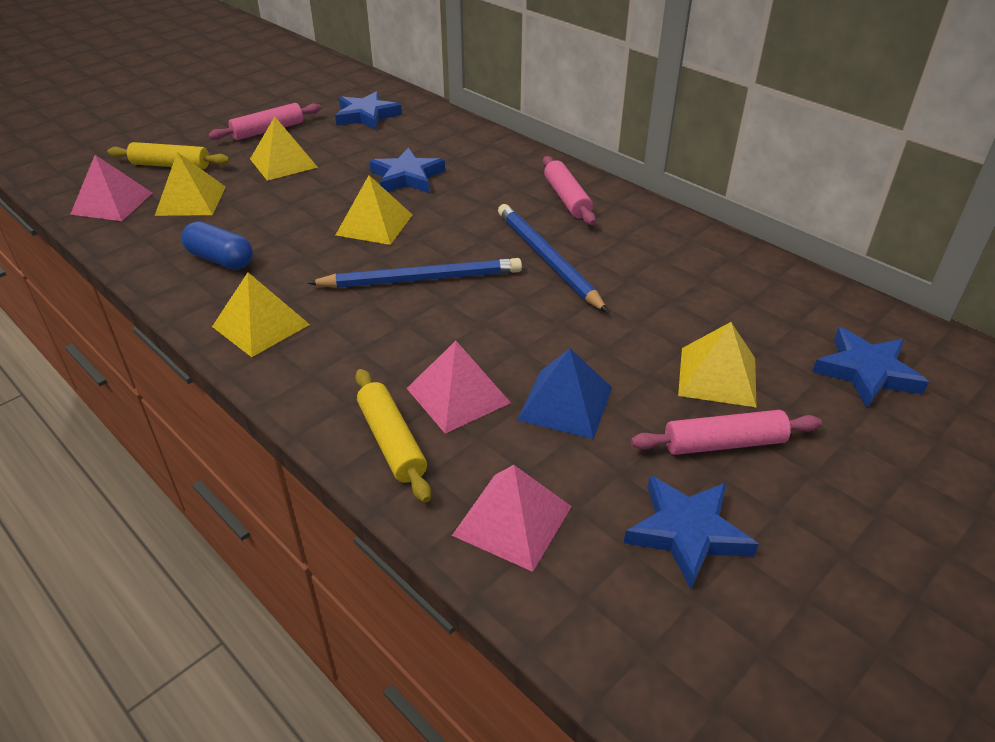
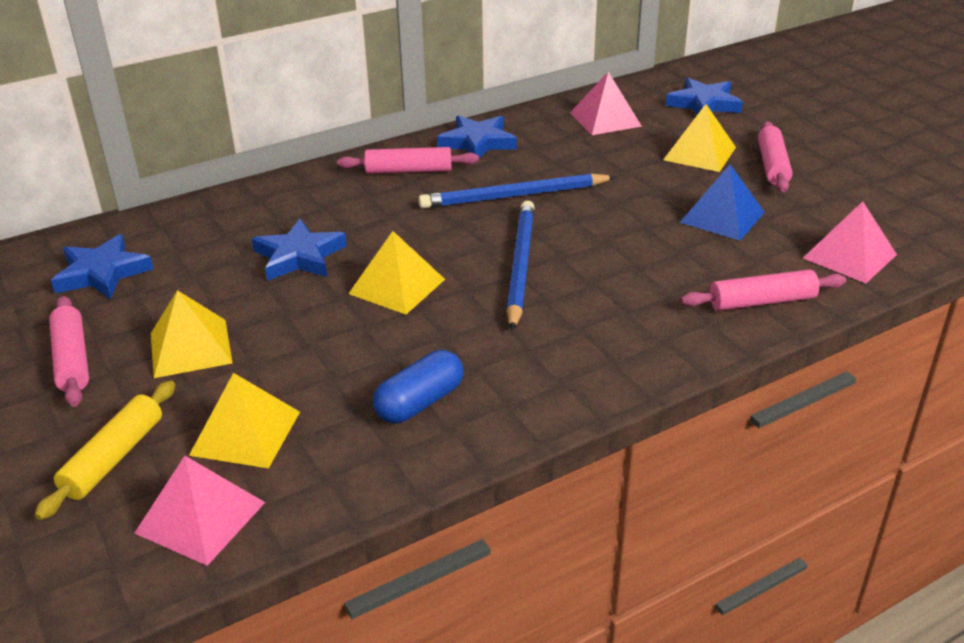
camera: 75 degrees left, 5 degrees down
(260, 325) = (570, 372): yellow pyramid -> none
(391, 442) = (762, 302): yellow rolling pin -> pink rolling pin
(458, 395) = (705, 264): pink pyramid -> pink pyramid (605, 119)
(687, 532) = (857, 194): blue star -> blue star (477, 142)

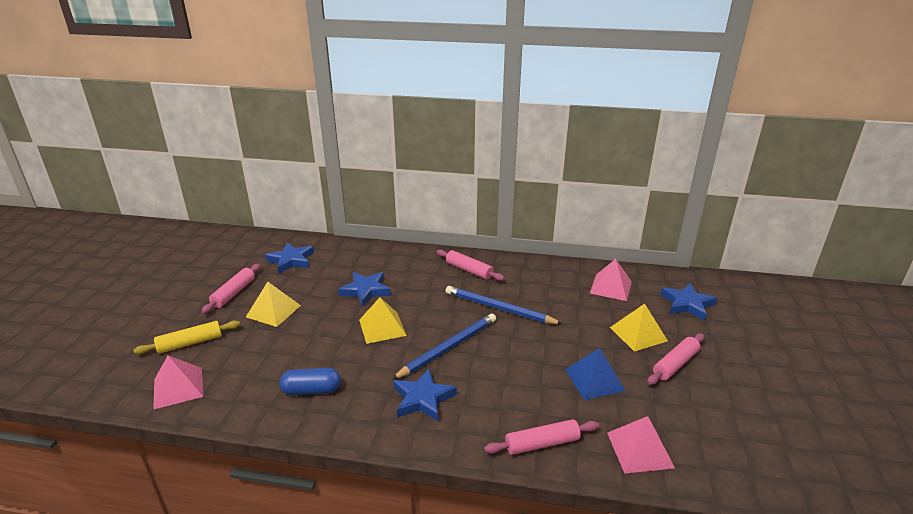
camera: 40 degrees right, 5 degrees down
(245, 433) = (238, 361): yellow pyramid -> none
(477, 142) = (522, 270): blue star -> blue star (423, 399)
(762, 302) = (542, 444): pink rolling pin -> pink rolling pin turned 45 degrees counterclockwise

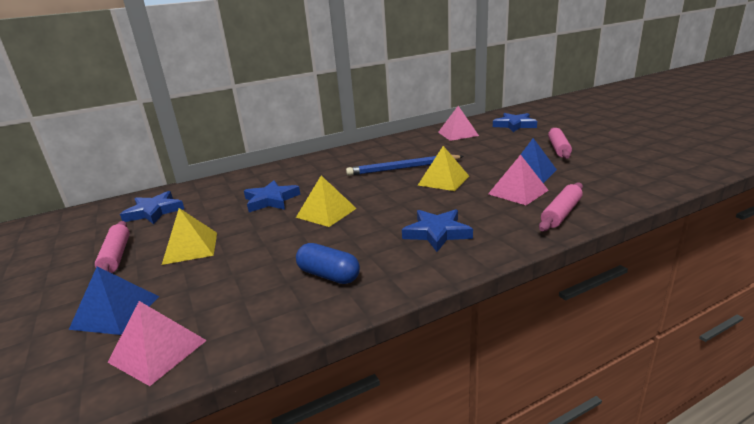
camera: 35 degrees left, 5 degrees down
(190, 343) = (116, 312): yellow rolling pin -> blue pyramid
(311, 390) = (328, 275): blue capsule -> blue capsule turned 75 degrees clockwise
(448, 348) = (404, 200): blue pencil -> none
(469, 270) = (343, 160): pink rolling pin -> none
(638, 334) = (513, 145): yellow pyramid -> yellow pyramid (443, 180)
(640, 450) = (616, 188): pink pyramid -> pink pyramid (518, 192)

